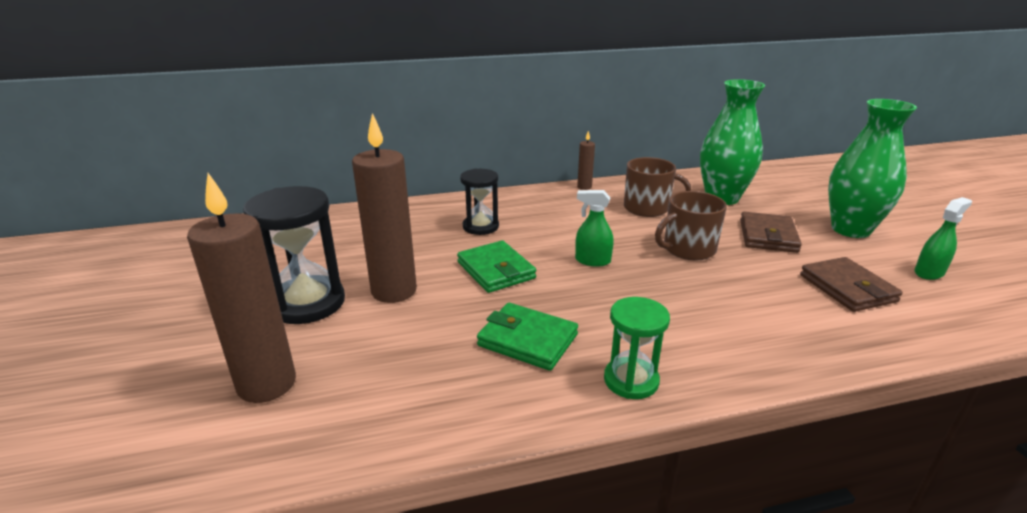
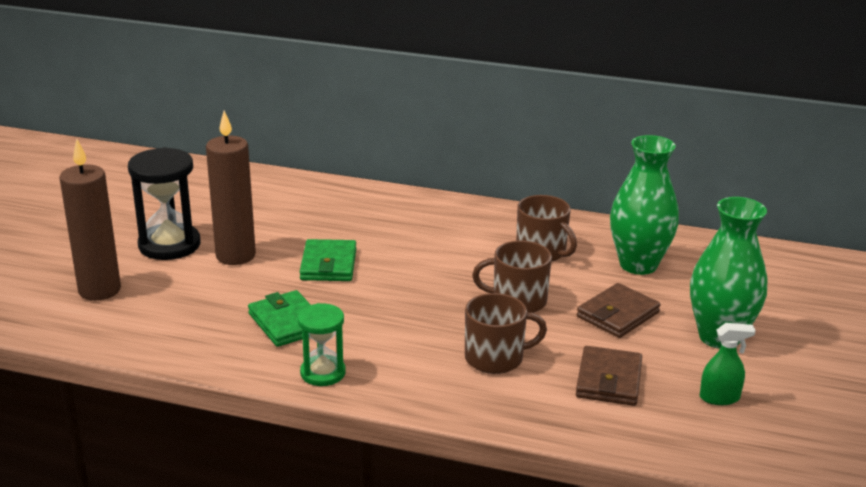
camera: 30 degrees right, 0 degrees up
(480, 227) = (363, 223): black hourglass -> none
(584, 187) = (512, 211): brown candle -> none
(592, 261) = (417, 283): green spray bottle -> none
(746, 302) = (496, 358): none -> brown mug

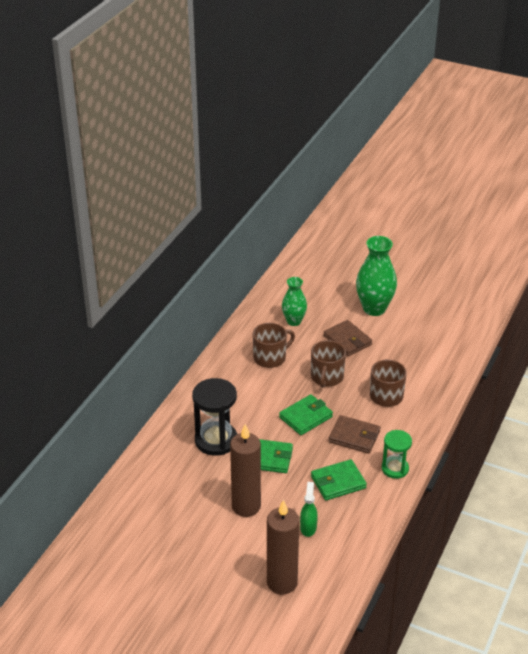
camera: 80 degrees left, 10 degrees up
(169, 245) = (222, 544): black hourglass -> black hourglass (216, 440)
(420, 288) = (306, 417): none -> green wallet
(609, 380) = (410, 356): brown wallet -> brown wallet (354, 437)
(638, 265) = (294, 321): green vase -> green vase, size x0.62
(720, 398) = (428, 322): green spray bottle -> green spray bottle (308, 527)

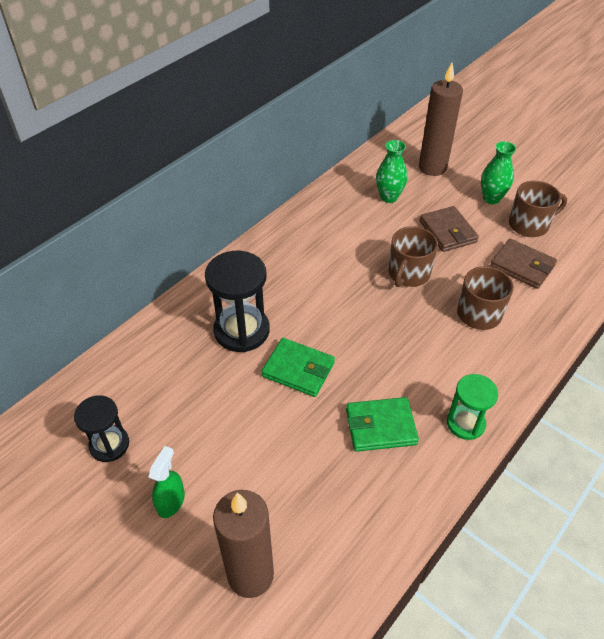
camera: 15 degrees right, 10 degrees up
(152, 531) = (109, 445): none -> black hourglass
(246, 506) = (245, 435): brown candle -> brown candle (432, 168)
(270, 357) = (346, 236): brown mug -> brown mug (529, 225)
(306, 417) = (365, 322): green wallet -> none
(308, 527) = (318, 489): green spray bottle -> green spray bottle (171, 501)
(354, 437) = (421, 363): brown wallet -> brown wallet (522, 266)
(374, 309) = (491, 198): green vase -> green vase, size x0.62

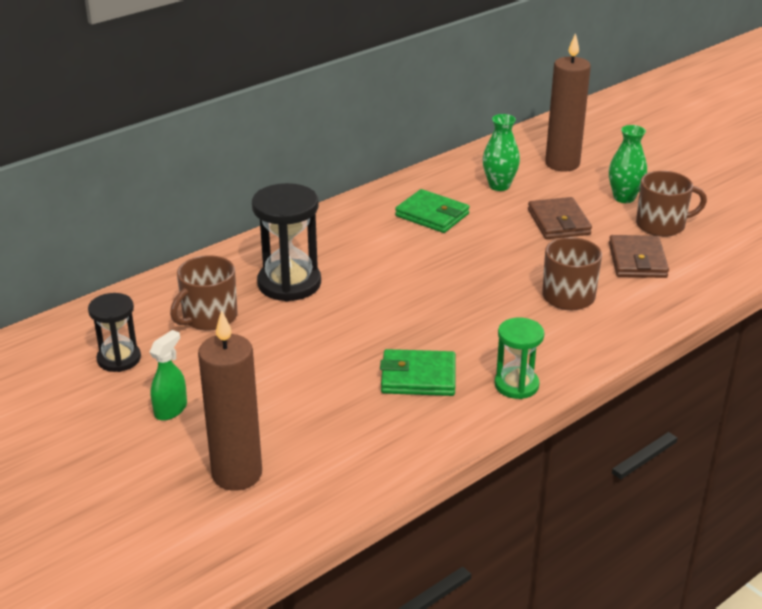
camera: 10 degrees right, 15 degrees down
(298, 369) = (342, 321): green wallet -> green wallet (432, 215)
(408, 274) = (497, 254): brown mug -> brown mug (208, 317)
(522, 266) = (637, 261): brown wallet -> brown wallet turned 45 degrees clockwise

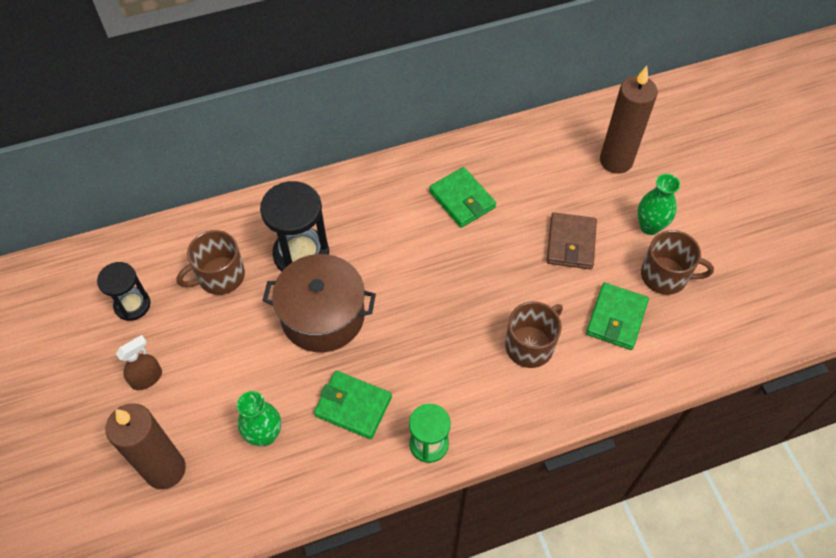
camera: 20 degrees right, 25 degrees up
(171, 409) = (147, 378): green spray bottle -> brown spray bottle
(341, 321) = (323, 316): none -> brown pot
(499, 186) = (541, 176): green vase -> green vase (264, 435)
(637, 261) = (616, 318): brown wallet -> green wallet

